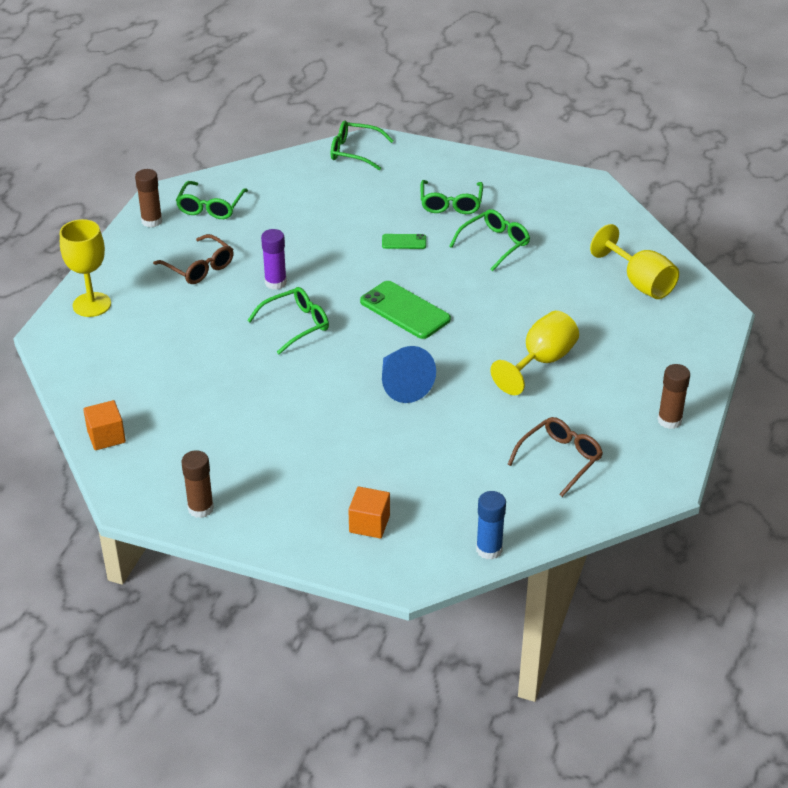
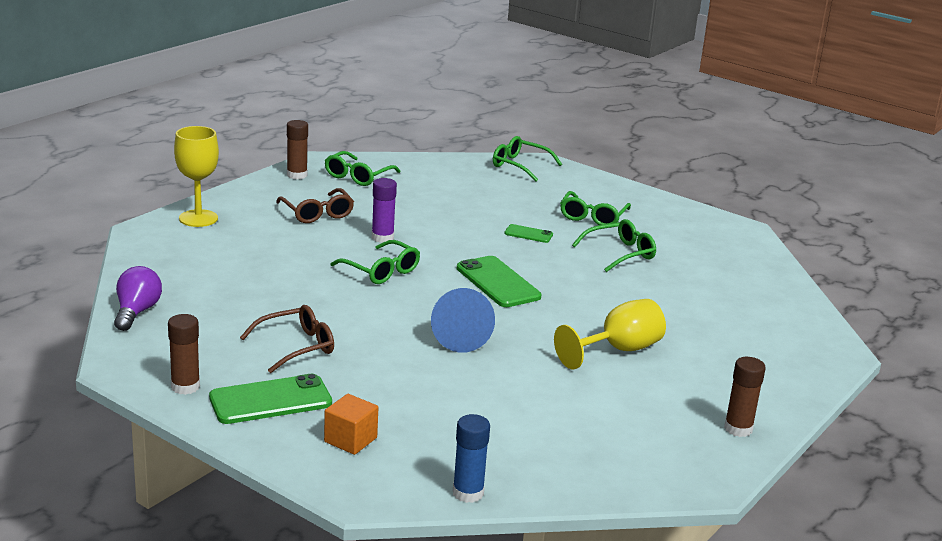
camera: 15 degrees right, 15 degrees down
(106, 437) = (136, 312): orange cube -> purple light bulb
(281, 502) = (270, 400): none -> green phone
(296, 325) = (381, 271): green glasses -> green glasses turned 60 degrees clockwise
(560, 459) = (594, 434): brown glasses -> brown glasses (296, 347)
(640, 283) = (760, 311): yellow goblet -> none

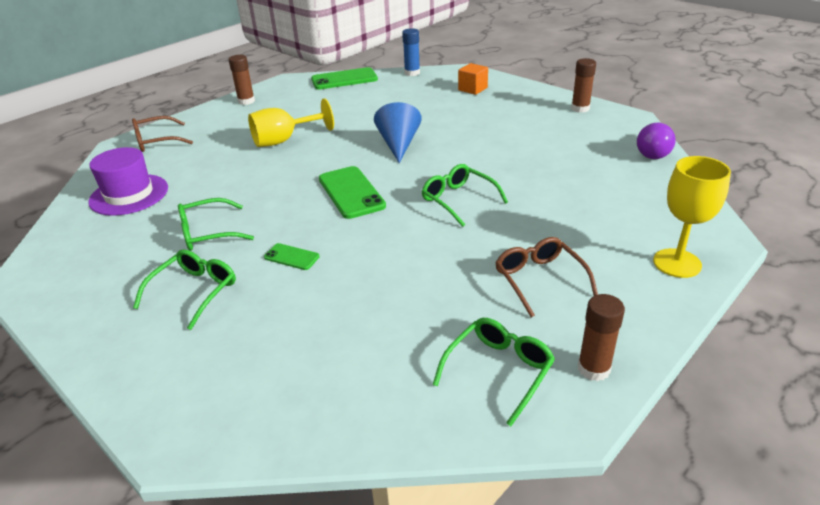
camera: 170 degrees left, 10 degrees up
(270, 400) = (524, 104): green phone -> green phone (344, 79)
(296, 347) = (517, 133): brown glasses -> brown glasses (157, 141)
(382, 237) = (458, 243): purple glue stick -> none
(520, 165) = (224, 424): green glasses -> none
(742, 290) = (129, 195): none -> purple hat

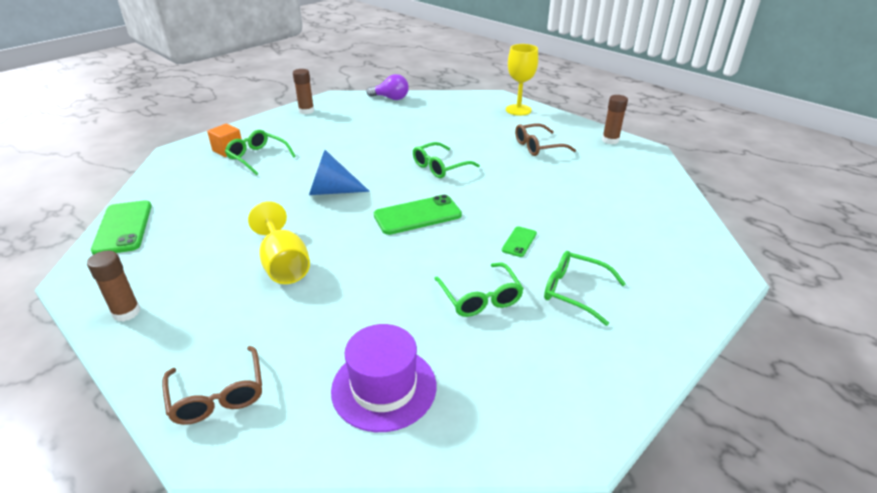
camera: 90 degrees left, 0 degrees up
(412, 73) = (150, 181): blue glue stick -> none
(498, 371) = (621, 164): green glasses -> green glasses (257, 157)

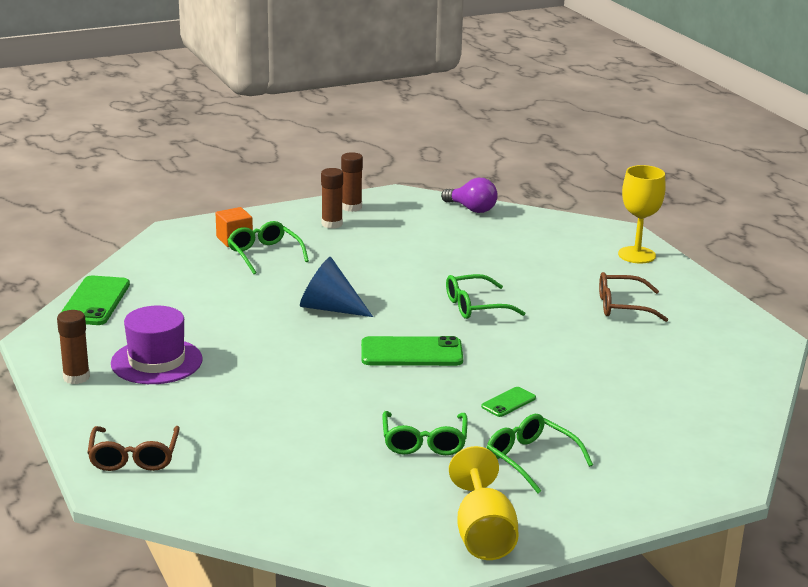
camera: 20 degrees right, 10 degrees down
(284, 264) = (240, 369): yellow goblet -> yellow goblet (483, 534)
(384, 387) = (281, 487): purple hat -> purple hat (156, 361)
(610, 140) = (730, 317): brown glue stick -> brown glue stick (332, 224)

